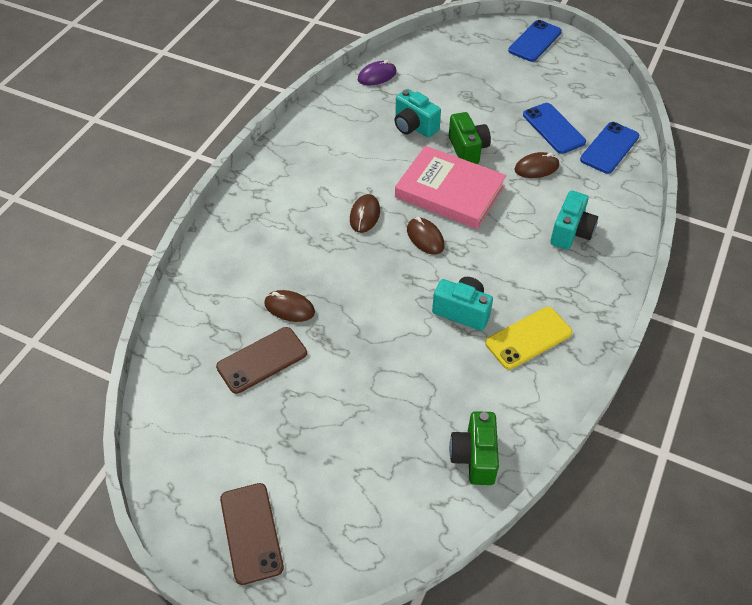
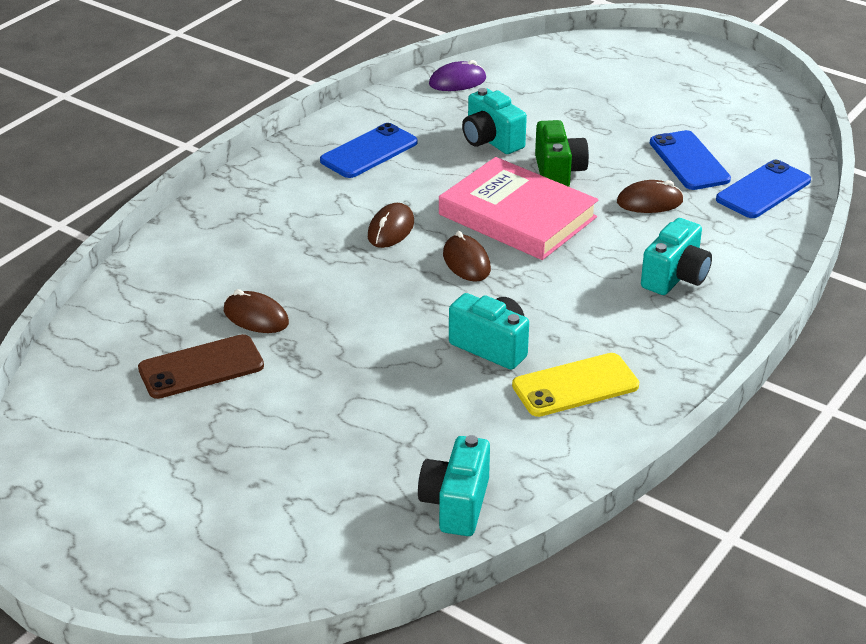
camera: 10 degrees right, 15 degrees down
(251, 533) = (128, 545): brown phone -> none
(474, 457) = (456, 504): green camera -> turquoise camera
(534, 41) = (694, 63): blue phone -> blue phone (369, 151)

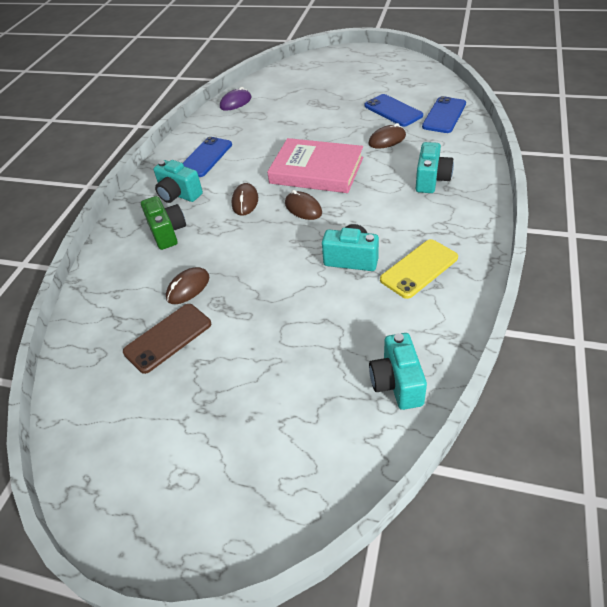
camera: 15 degrees left, 10 degrees up
(256, 317) = (188, 288): brown mouse -> brown mouse turned 60 degrees counterclockwise
(491, 141) = (274, 130): turquoise camera -> turquoise camera (179, 195)
(558, 172) = (324, 138): green camera -> green camera (167, 232)

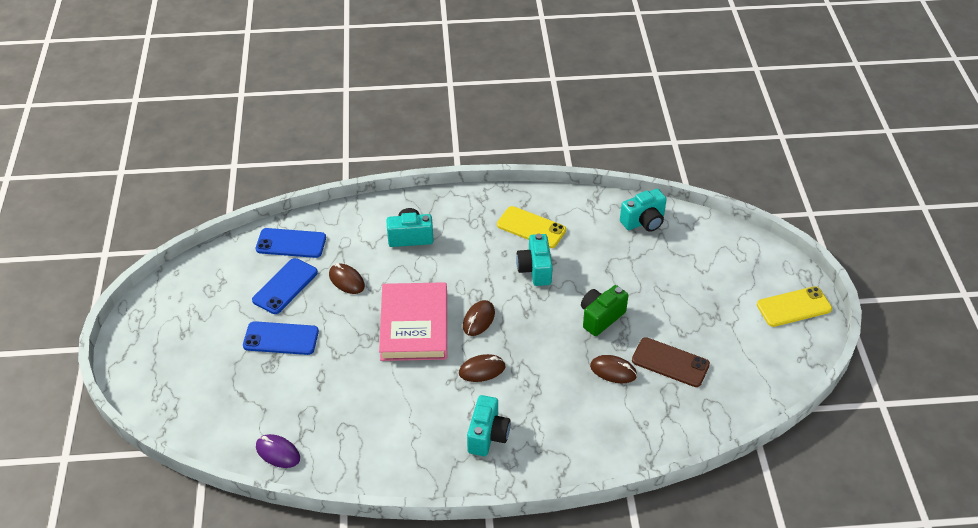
camera: 115 degrees left, 0 degrees up
(165, 515) = (793, 307): none -> yellow phone
(167, 232) = (550, 419): green camera -> green camera (601, 317)
(205, 157) = (411, 438): blue phone -> blue phone (281, 339)

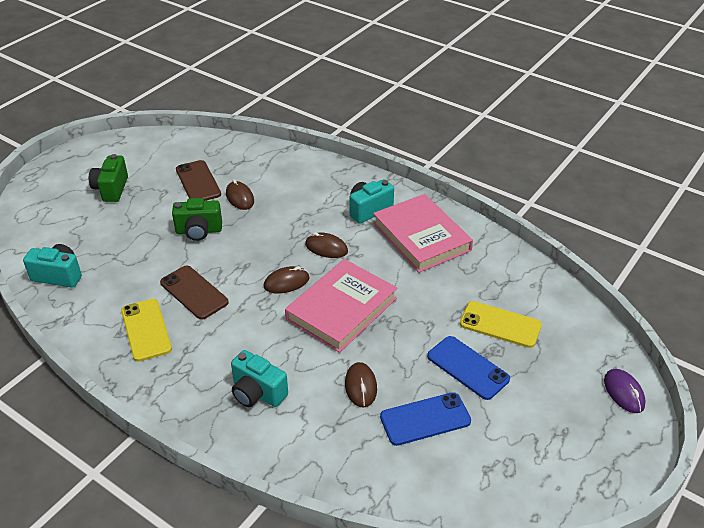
camera: 140 degrees left, 5 degrees down
(278, 453) = (533, 280): purple mouse -> purple mouse (623, 392)
(291, 243) = (380, 468): blue phone -> none
(412, 436) = (421, 237): none -> pink book
(535, 269) = (194, 292): turquoise camera -> brown phone
(725, 307) = (111, 189): none -> green camera
(793, 307) = (73, 165): yellow phone -> yellow phone (500, 325)

